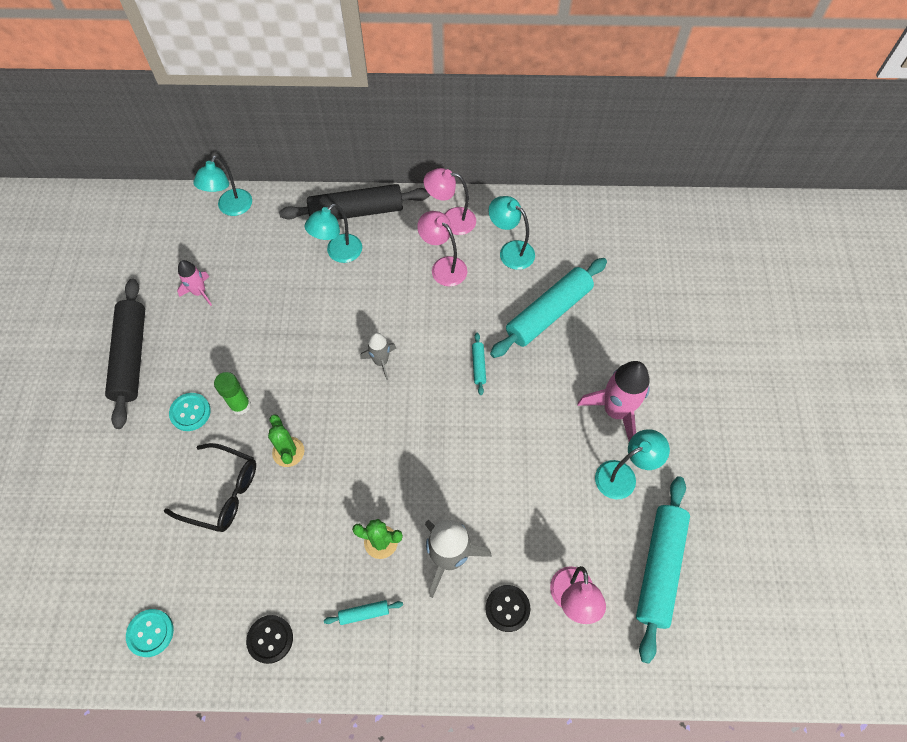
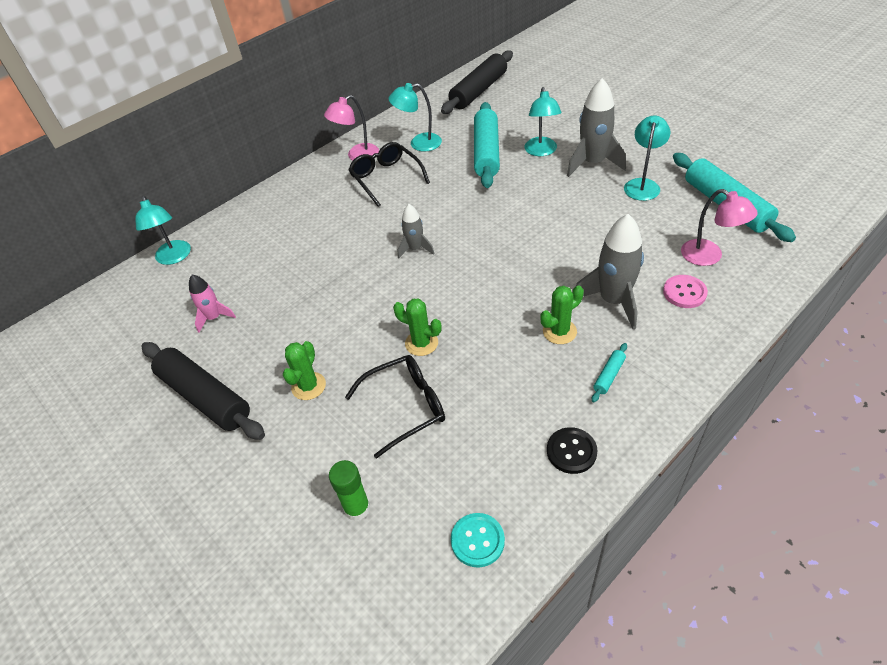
camera: 40 degrees left, 15 degrees down
(190, 412) = (308, 386): turquoise button -> green cactus
(240, 405) = (345, 349): green glue stick -> green glue stick (357, 508)
(338, 253) = (300, 222): turquoise lamp -> turquoise lamp (541, 151)
(356, 211) = (282, 195): black rolling pin -> black rolling pin (478, 91)
(443, 266) = (386, 178): pink lamp -> black glasses
(478, 366) = (482, 203): turquoise rolling pin -> none
(507, 608) = (684, 292): black button -> pink button
(615, 411) = (592, 163): pink rocket -> grey rocket

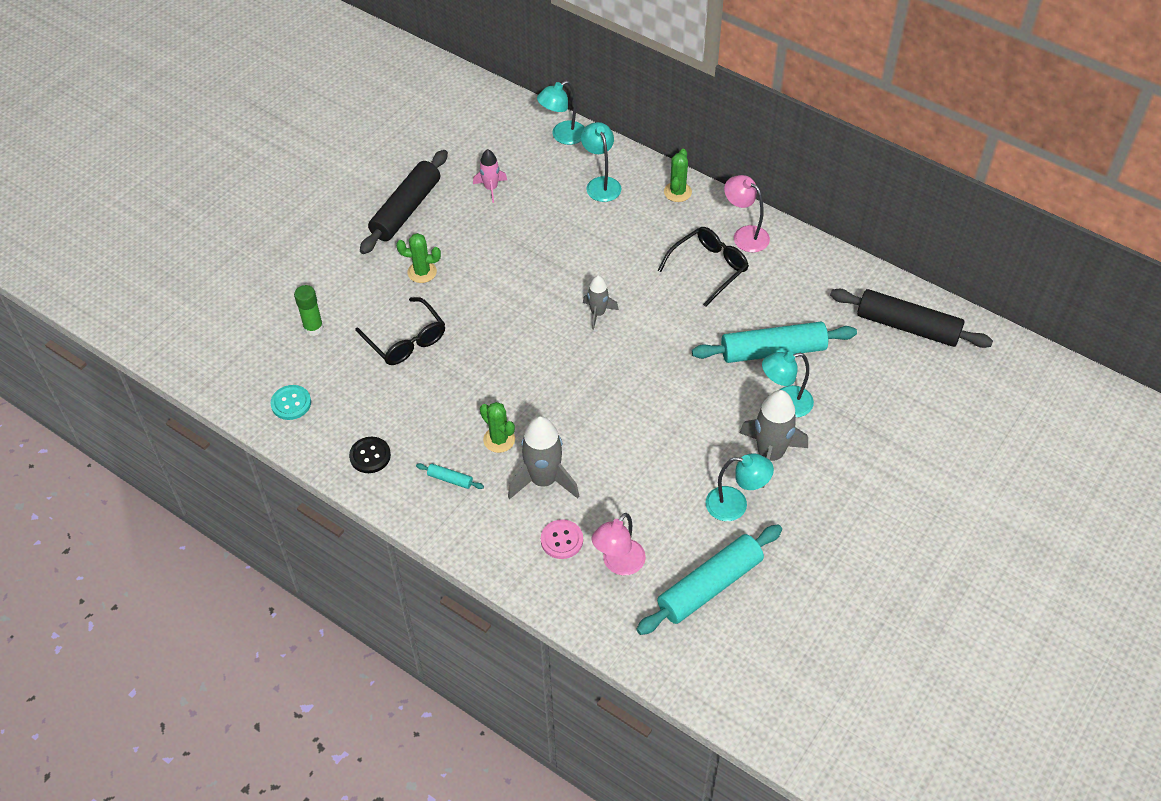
camera: 75 degrees right, 5 degrees up
(419, 143) = (779, 285): turquoise lamp -> turquoise lamp (601, 184)
(421, 343) = (475, 339): green cactus -> green cactus (677, 192)

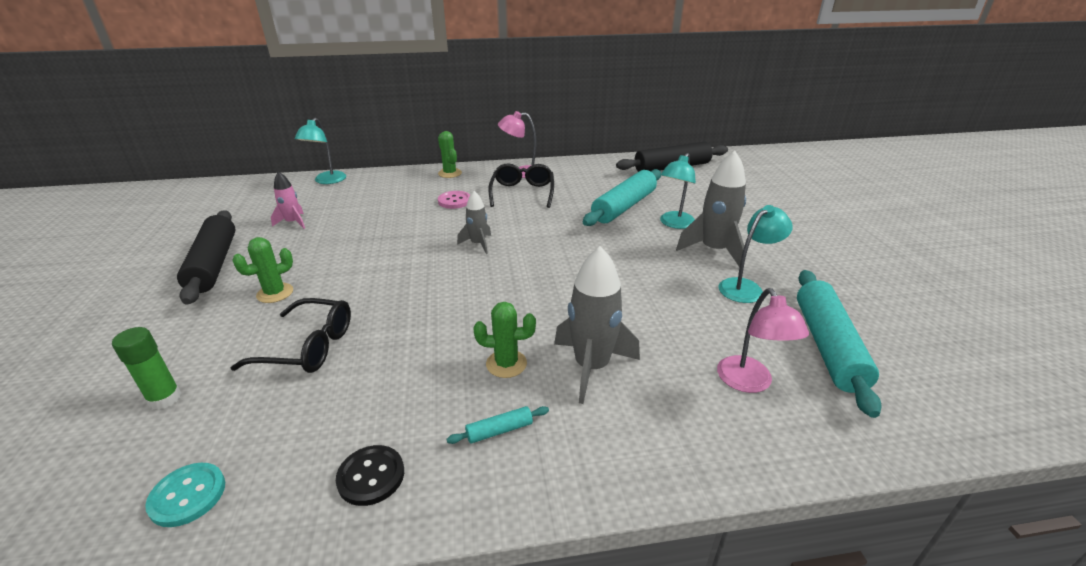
camera: 45 degrees left, 20 degrees down
(562, 540) = (678, 401): pink button -> pink button (454, 201)
(601, 184) = (388, 189): turquoise lamp -> none

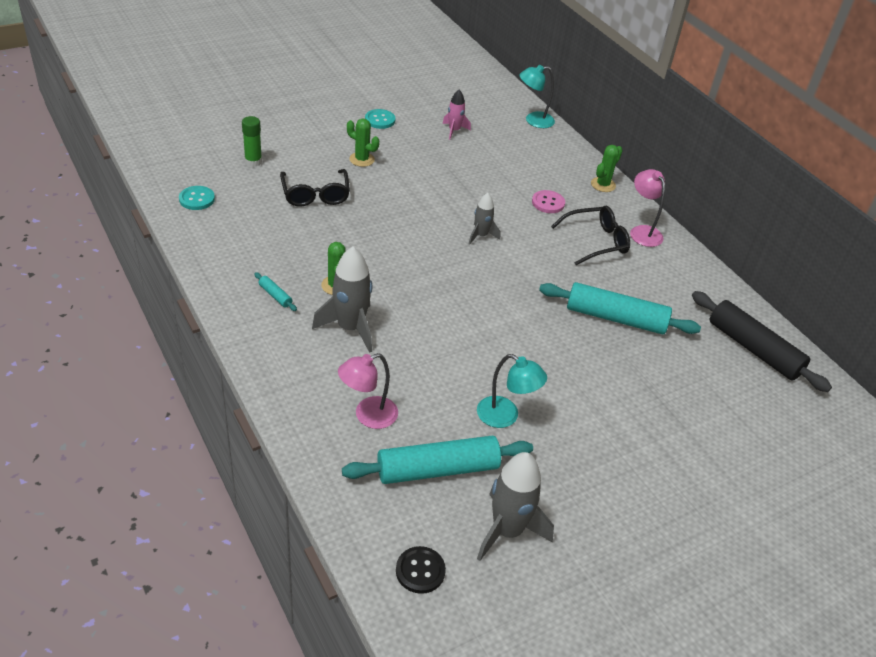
camera: 65 degrees right, 10 degrees up
(213, 264) = (380, 120): black rolling pin -> turquoise button
(371, 476) = (226, 255): black button -> black button (420, 571)
(674, 224) = (602, 360): turquoise lamp -> none
(713, 250) = (563, 392): grey rocket -> grey rocket (507, 531)

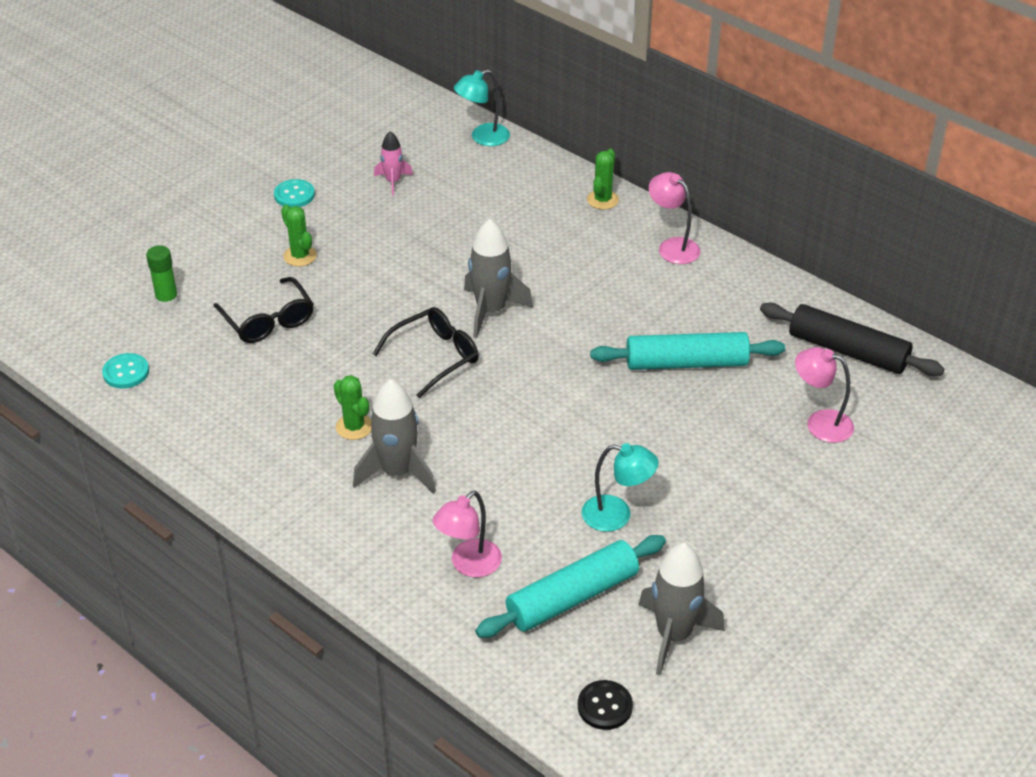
camera: 15 degrees left, 0 degrees up
(275, 295) = (290, 462): turquoise rolling pin -> none
(362, 159) = (300, 256): green cactus -> green cactus turned 45 degrees clockwise
(481, 236) = (491, 311): grey rocket -> grey rocket, size x1.75
(548, 203) = (549, 244): pink button -> none
(596, 241) = (625, 276): black glasses -> black glasses (435, 357)
(707, 398) = (820, 423): none -> pink lamp

